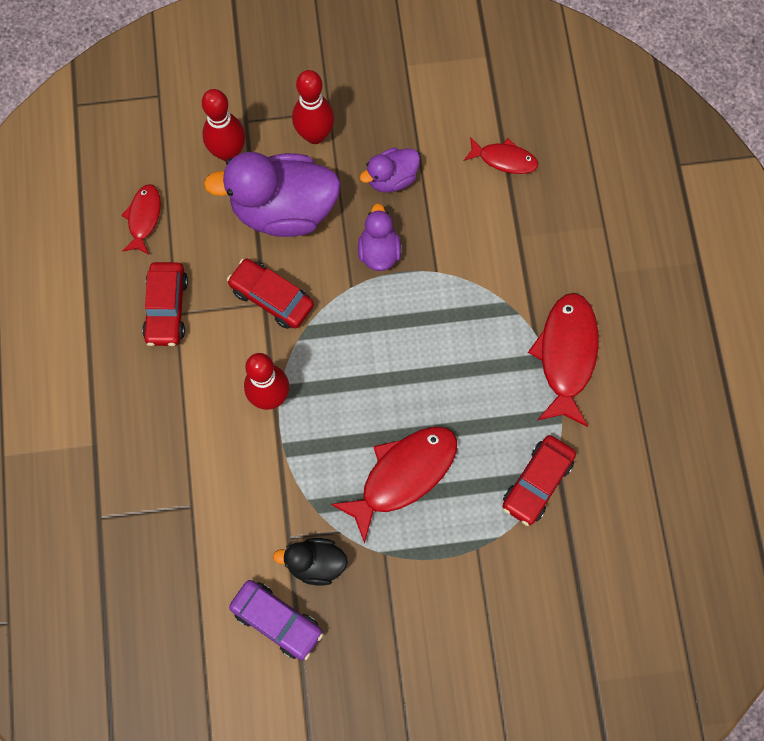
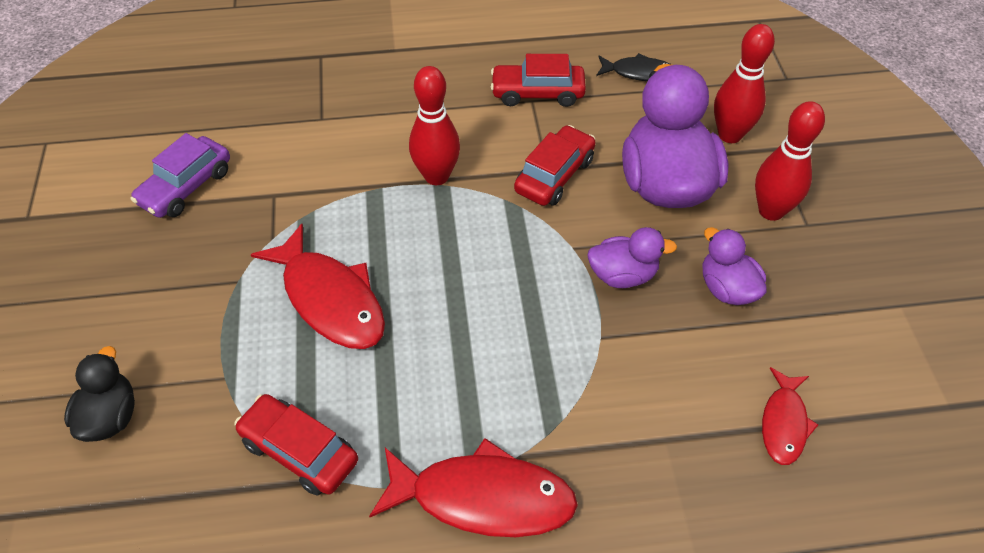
camera: 90 degrees right, 20 degrees down
(144, 218) = (639, 73): red fish -> black fish
(315, 563) = (240, 218): black duck -> black duck (110, 416)

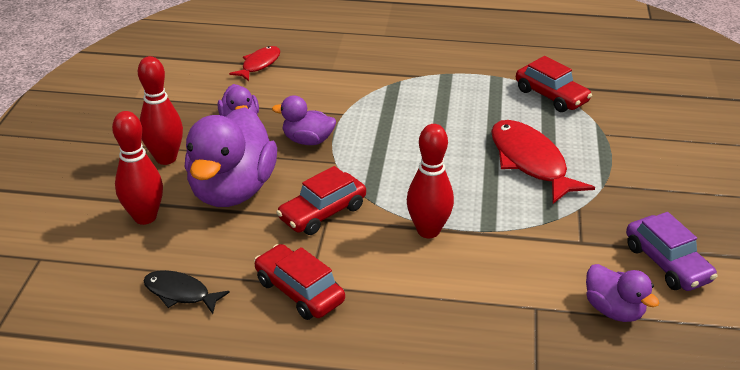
camera: 165 degrees left, 15 degrees down
(110, 416) = (678, 127): black duck -> none
(186, 187) = (667, 263): purple car -> purple car turned 105 degrees clockwise
(249, 129) = (613, 310): none -> purple duck
(483, 497) = (445, 65): red fish -> none
(537, 93) = (299, 291): red car -> red car turned 150 degrees counterclockwise

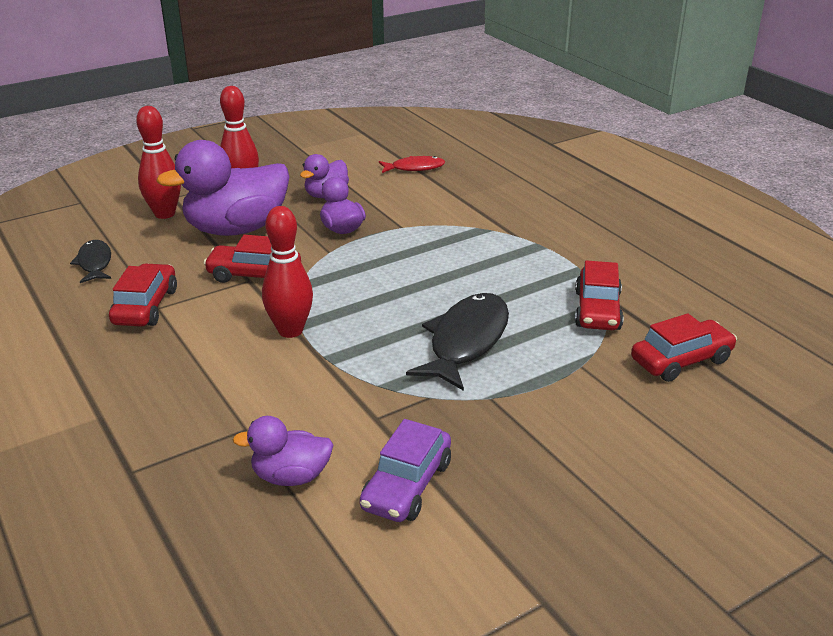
camera: 50 degrees right, 5 degrees down
(530, 162) = (466, 341): red fish -> black fish
(613, 310) = (291, 476): purple duck -> purple duck turned 75 degrees clockwise
(635, 98) = (681, 360): none -> red car

